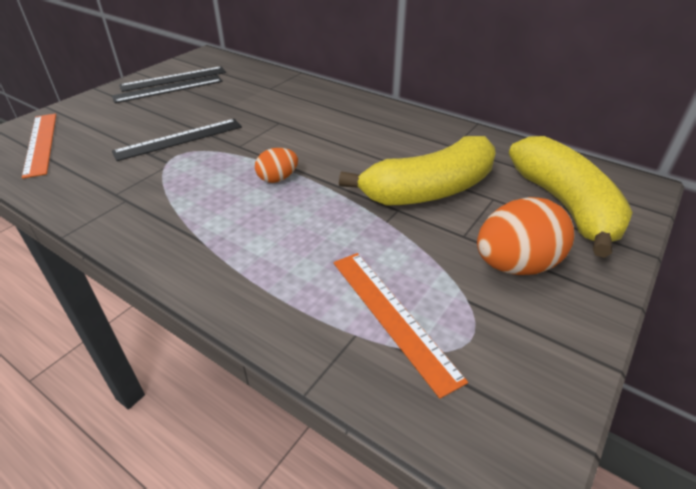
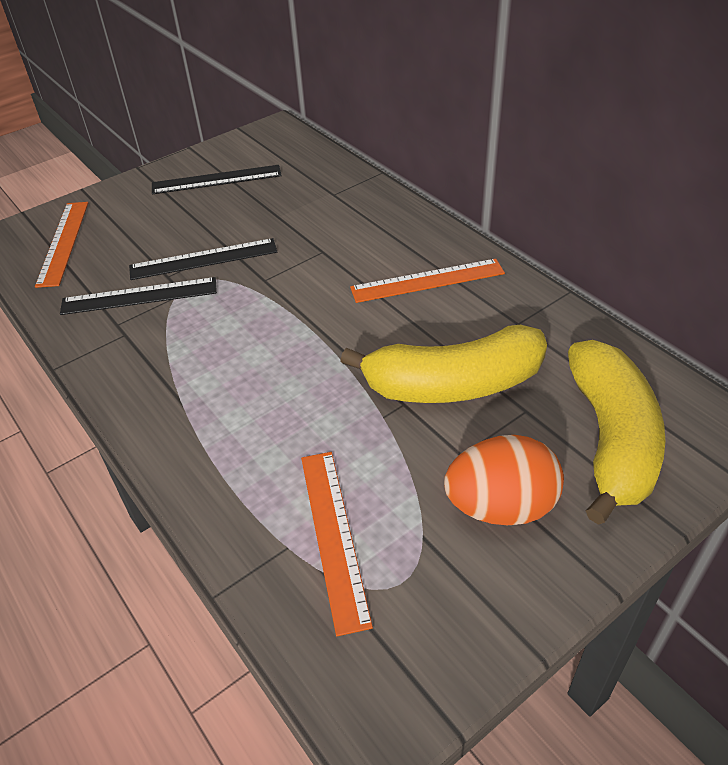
camera: 20 degrees right, 5 degrees up
(174, 79) = (227, 164): black ruler -> black ruler (139, 296)
(277, 179) = (288, 335): orange egg -> none
(371, 130) = (427, 281): none -> orange ruler

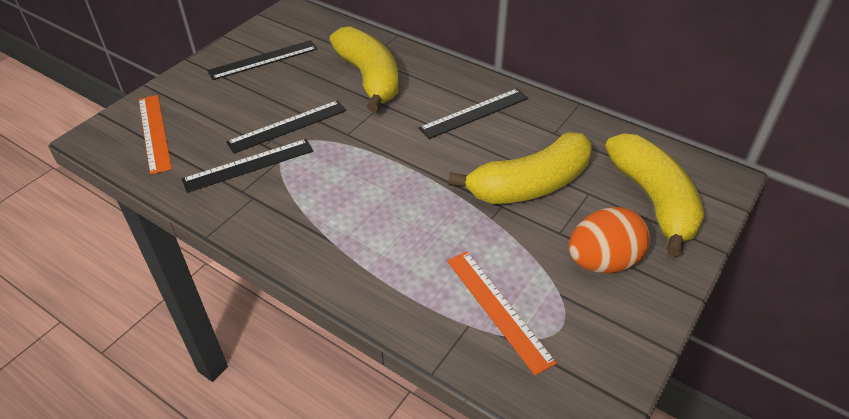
camera: 20 degrees left, 0 degrees up
(322, 218) = (369, 78): none -> yellow banana
(427, 281) = (475, 113): orange ruler -> black ruler

